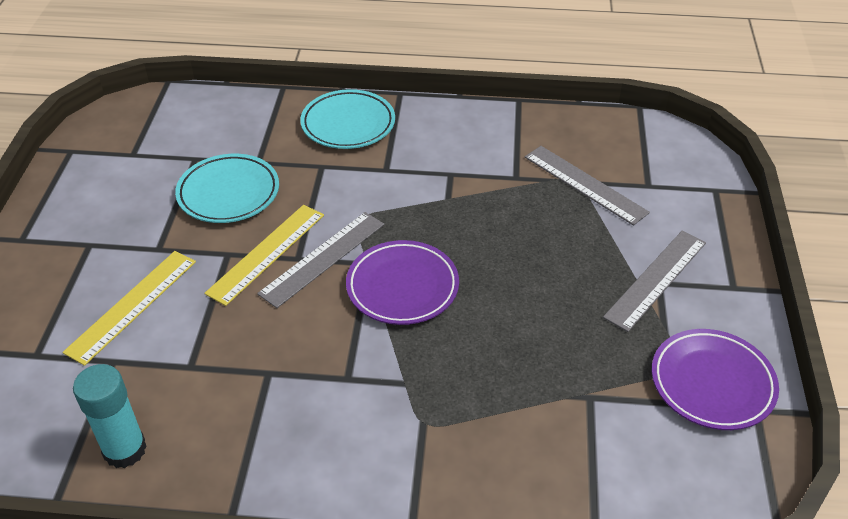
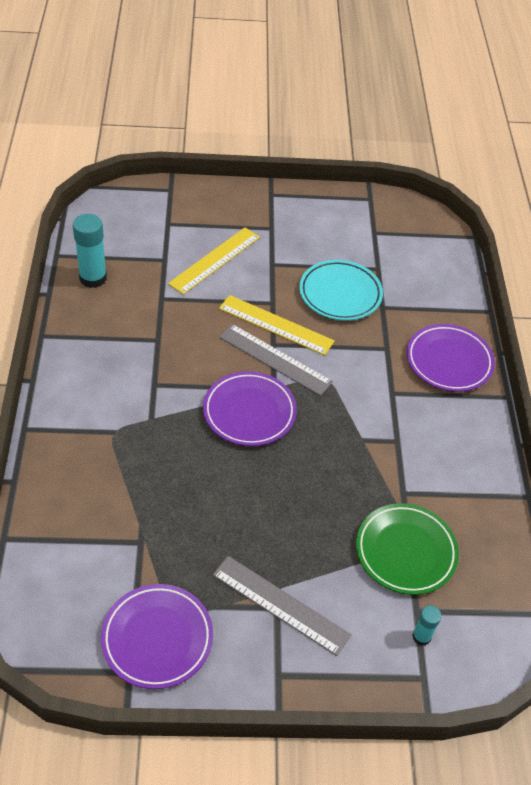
camera: 80 degrees right, 5 degrees up
(132, 305) = (214, 260): yellow ruler -> yellow ruler turned 75 degrees counterclockwise
(348, 124) = (449, 361): turquoise plate -> purple plate
(585, 184) = (405, 551): grey ruler -> green plate
(675, 185) = (421, 636): none -> turquoise glue stick

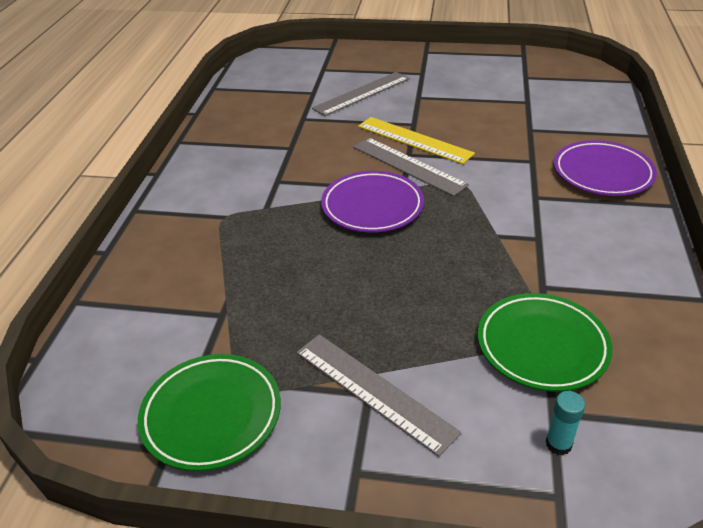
camera: 15 degrees right, 10 degrees down
(93, 278) = (241, 103): turquoise glue stick -> none
(157, 638) = (211, 415): purple plate -> green plate
(214, 260) = (362, 93): yellow ruler -> grey ruler
(340, 294) = (485, 119): turquoise plate -> none

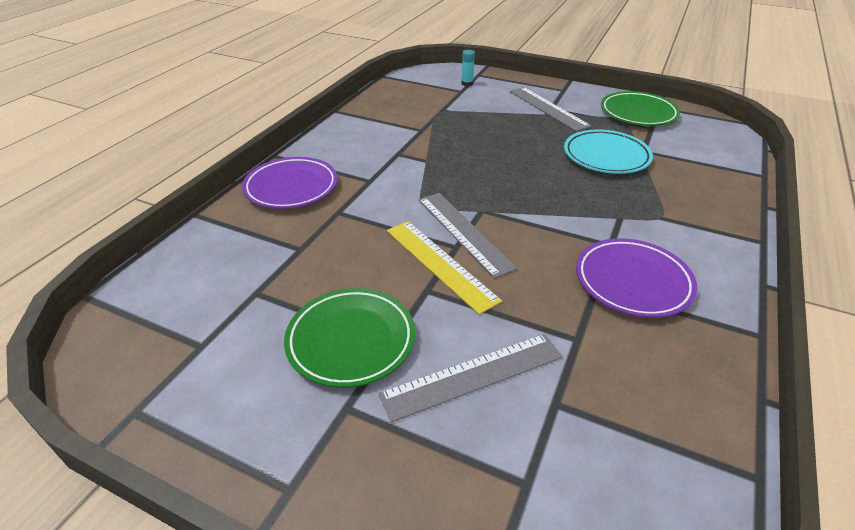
camera: 165 degrees left, 0 degrees up
(275, 291) = (606, 156): none -> turquoise plate
(372, 206) = (517, 199): purple plate -> purple plate (632, 282)
(542, 346) = (446, 109): green plate -> green plate (351, 340)

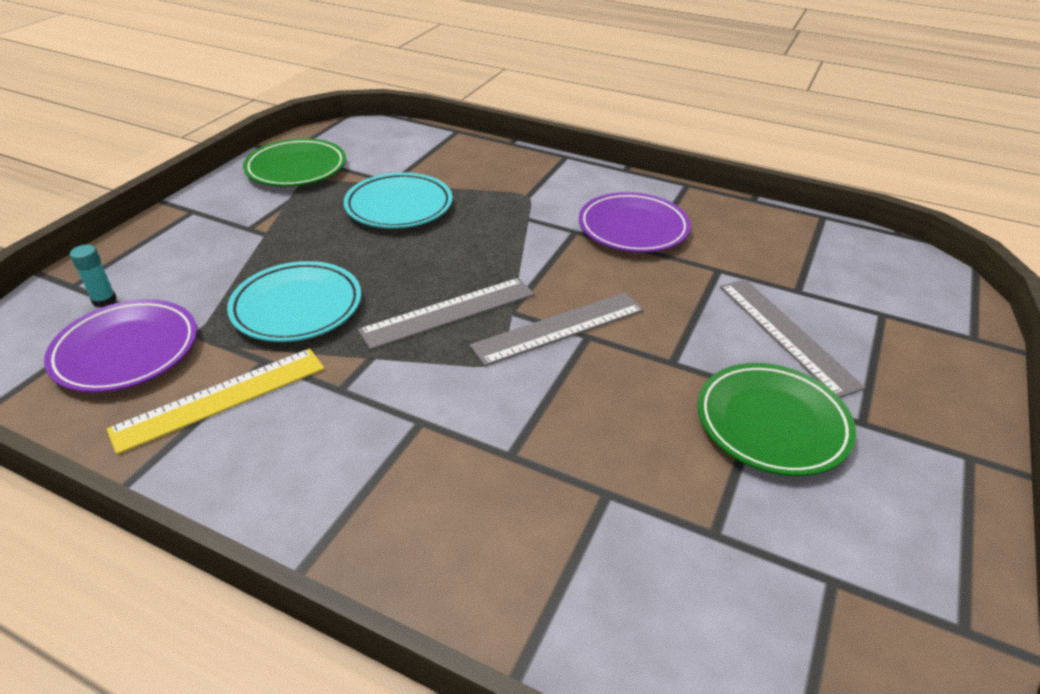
camera: 90 degrees left, 0 degrees up
(291, 187) = (429, 528): purple plate -> purple plate (126, 351)
(439, 264) = (624, 350): yellow ruler -> yellow ruler (221, 398)
(470, 133) = (297, 307): none -> turquoise plate
(548, 108) = (248, 231): grey ruler -> grey ruler (449, 312)

